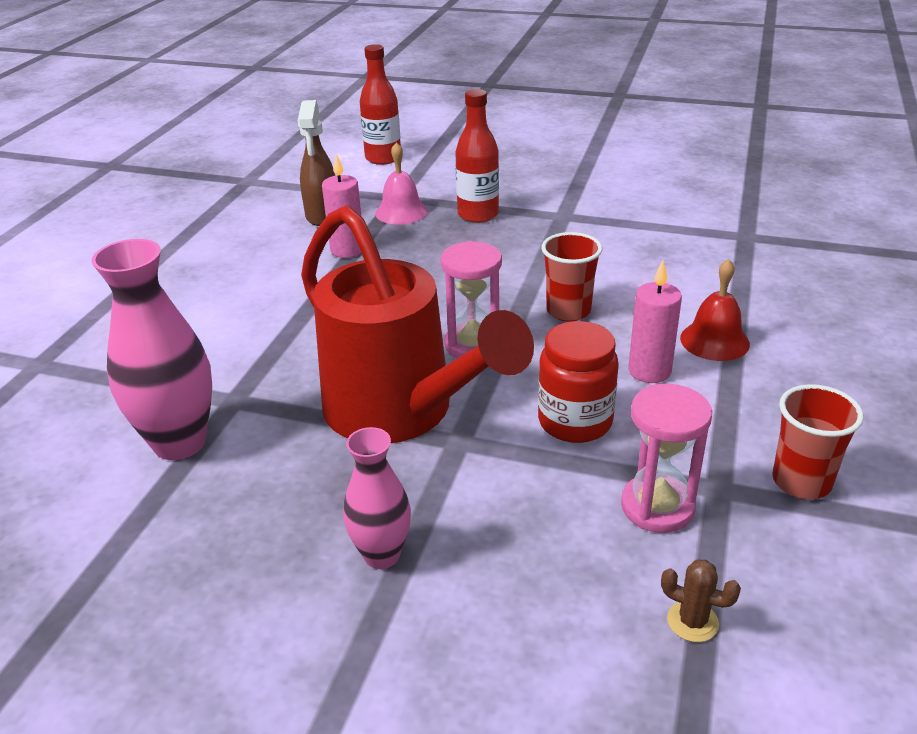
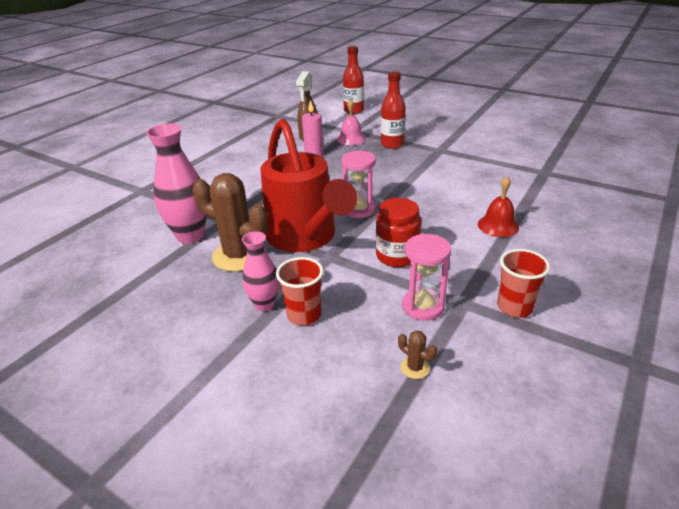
camera: 15 degrees right, 0 degrees up
(292, 467) = (239, 255): none -> brown cactus
(568, 311) = (420, 199): red cup -> red cup (304, 315)
(649, 371) = (451, 236): pink candle -> none

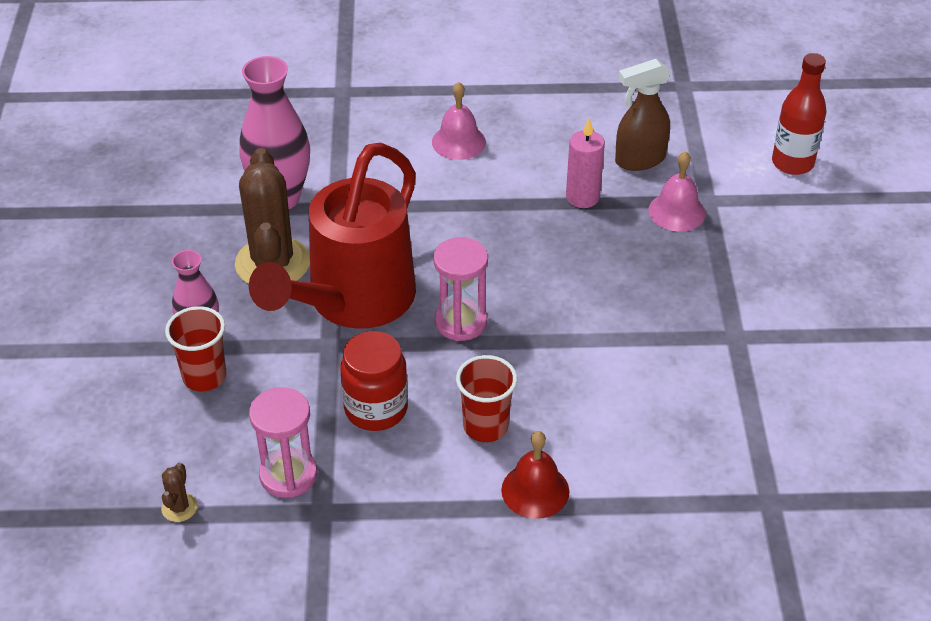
camera: 55 degrees right, 10 degrees up
(232, 171) = (458, 142): none -> pink bell
(392, 144) = (701, 269): red bottle -> none
(514, 307) = (344, 565): red cup -> red cup (485, 426)

